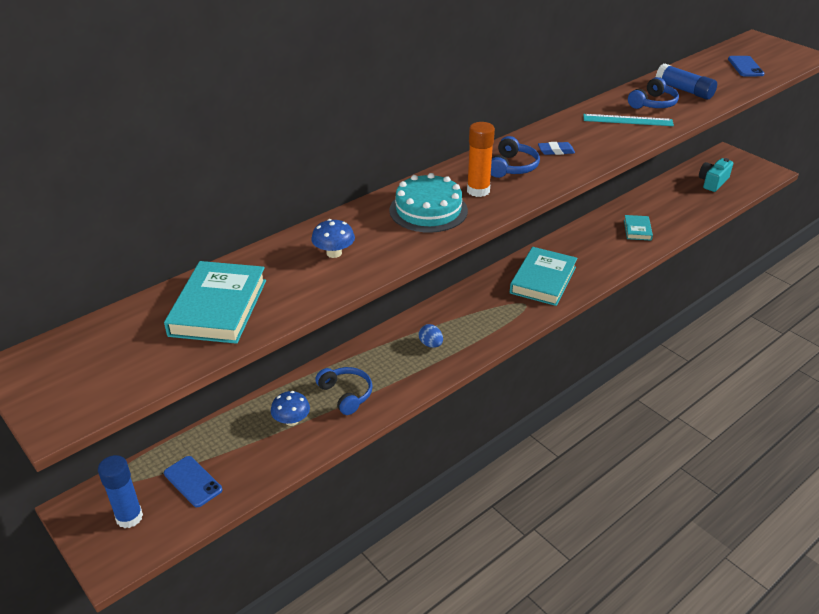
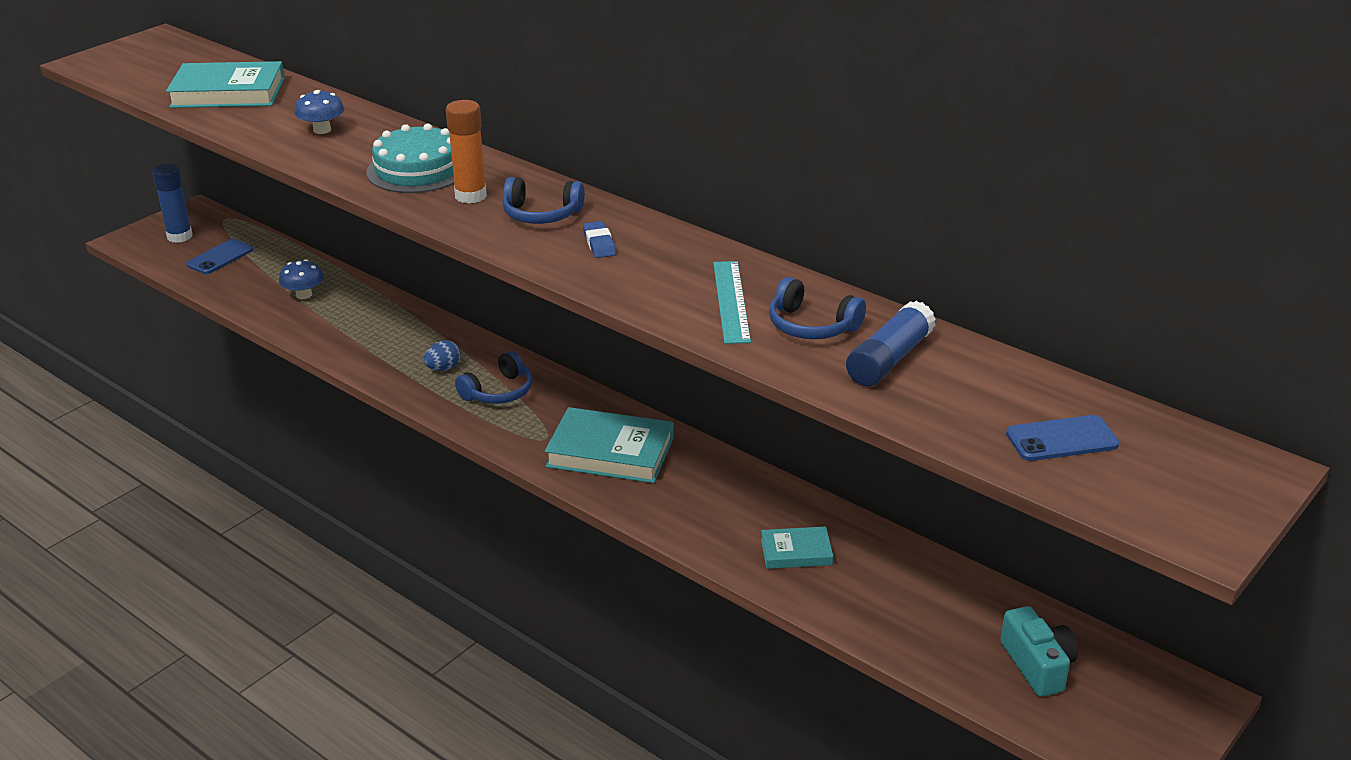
camera: 80 degrees right, 5 degrees down
(346, 394) = (346, 321): blue headphones -> blue headphones (499, 392)
(713, 182) = (1038, 665): turquoise camera -> turquoise camera turned 45 degrees clockwise

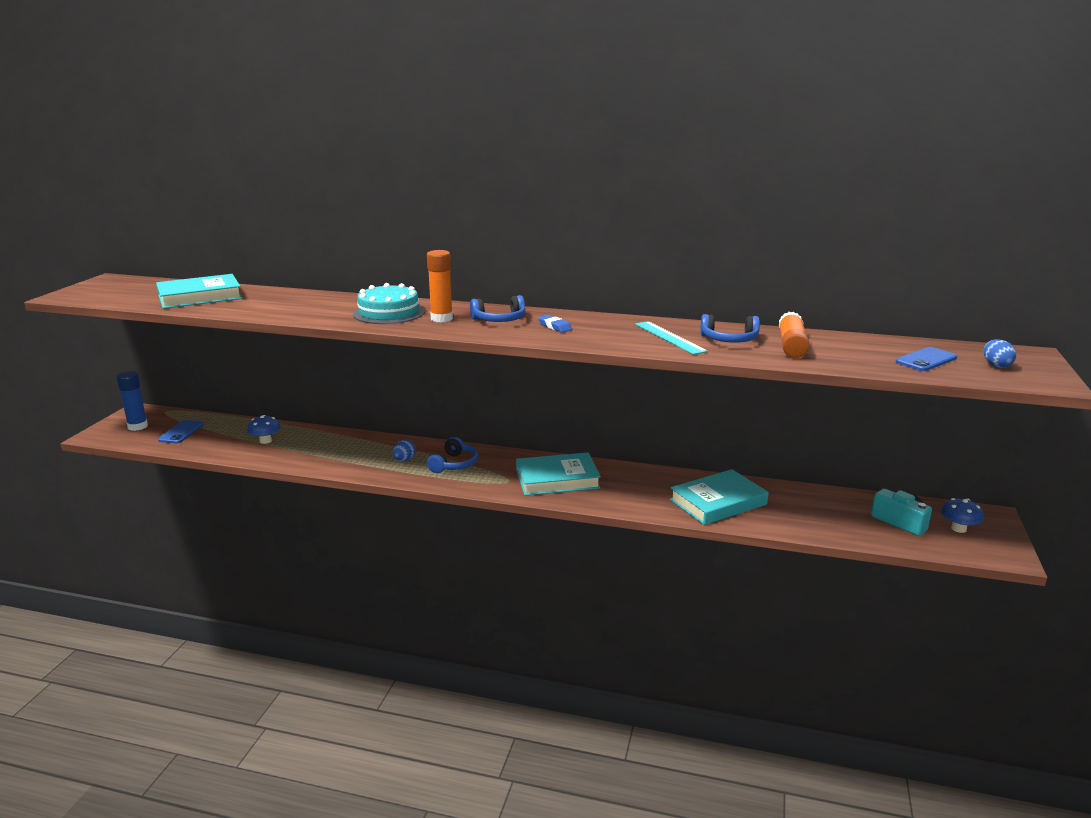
camera: 25 degrees left, 10 degrees down
(322, 130) = (295, 304): blue mushroom -> blue mushroom (958, 529)
(796, 552) = (718, 502): turquoise book -> turquoise book, size x1.84
(889, 359) = (791, 346): blue glue stick -> orange glue stick
(1162, 479) = (996, 365): none -> blue egg

